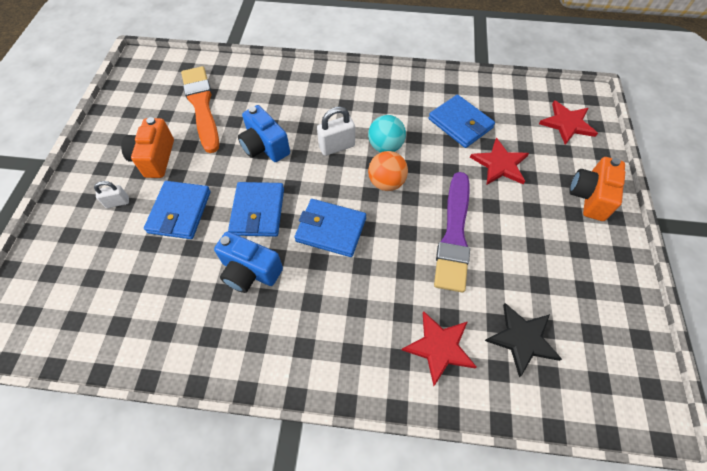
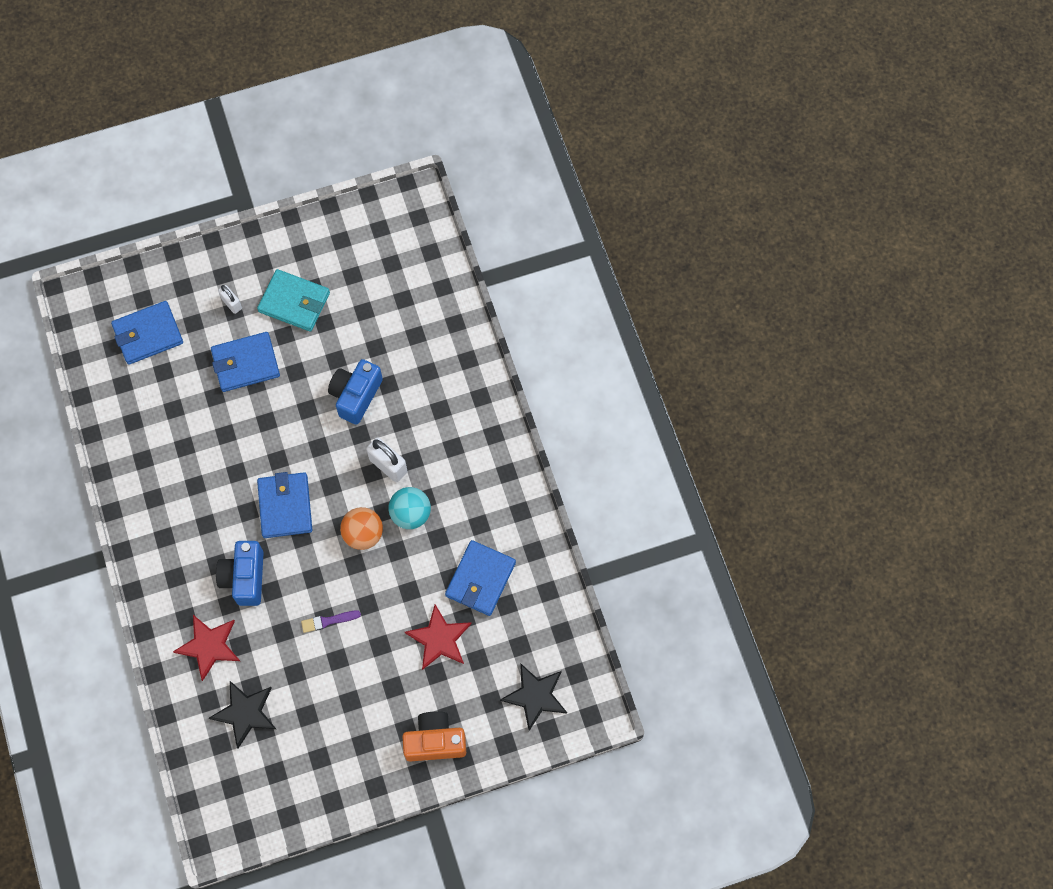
camera: 65 degrees right, 10 degrees up
(155, 158) = (294, 302): orange camera -> turquoise wallet
(201, 106) = (381, 303): orange brush -> none
(250, 271) = (212, 458): blue camera -> blue camera (244, 578)
(258, 211) = (276, 431): blue wallet -> blue wallet (148, 334)
(454, 235) = (328, 621): purple brush -> purple brush, size x0.42
(567, 124) = (535, 696): red star -> black star

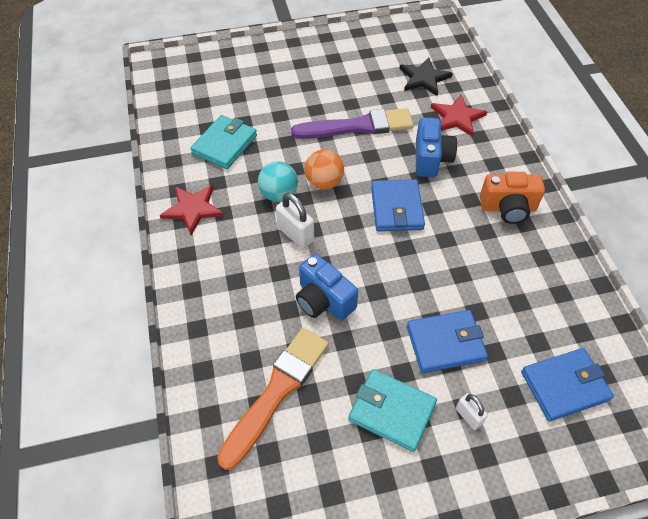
camera: 175 degrees left, 15 degrees down
(328, 621) = (358, 126): purple brush -> purple brush, size x2.40
(356, 396) = (323, 300): blue camera -> blue camera turned 105 degrees clockwise
(390, 310) = (277, 391): none -> orange brush
(435, 741) = (279, 56): orange camera -> orange camera (508, 208)
(439, 639) = (266, 110): red star -> red star (193, 209)
(480, 579) = (224, 144): blue wallet -> turquoise wallet
(535, 696) = (198, 74): black star -> none

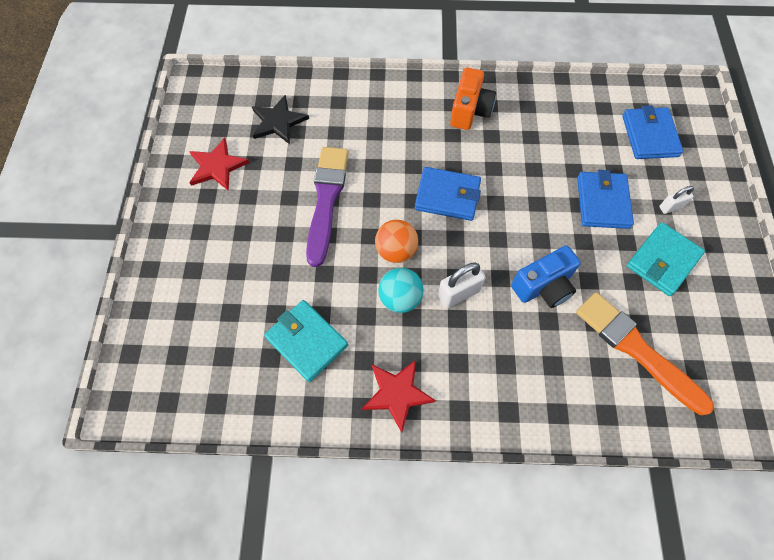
camera: 75 degrees left, 10 degrees up
(431, 159) = (393, 149): blue camera -> none
(457, 117) = (345, 112): red star -> red star (217, 166)

